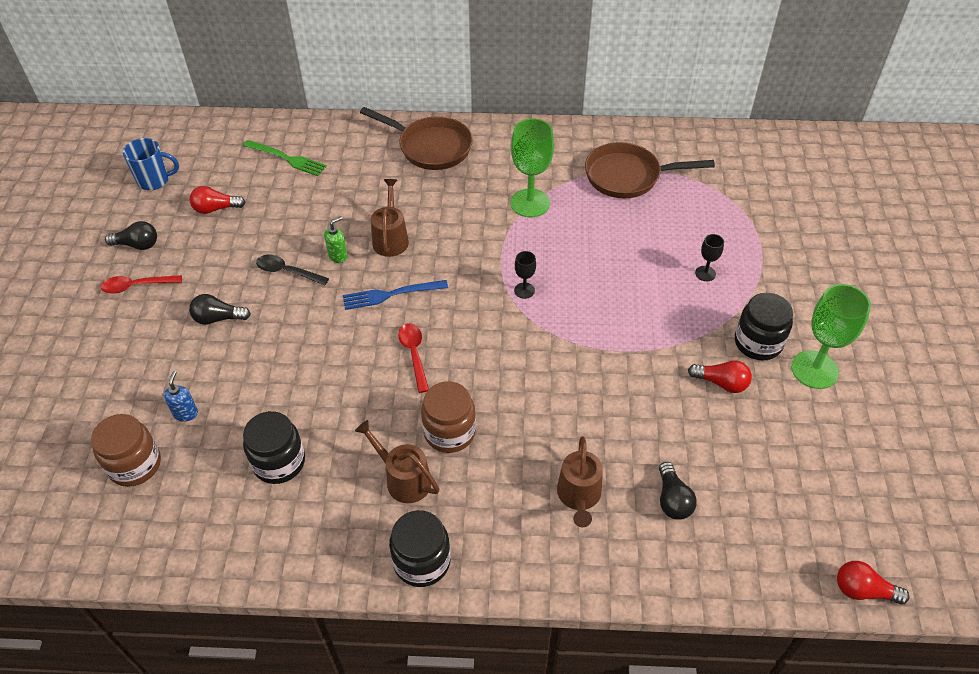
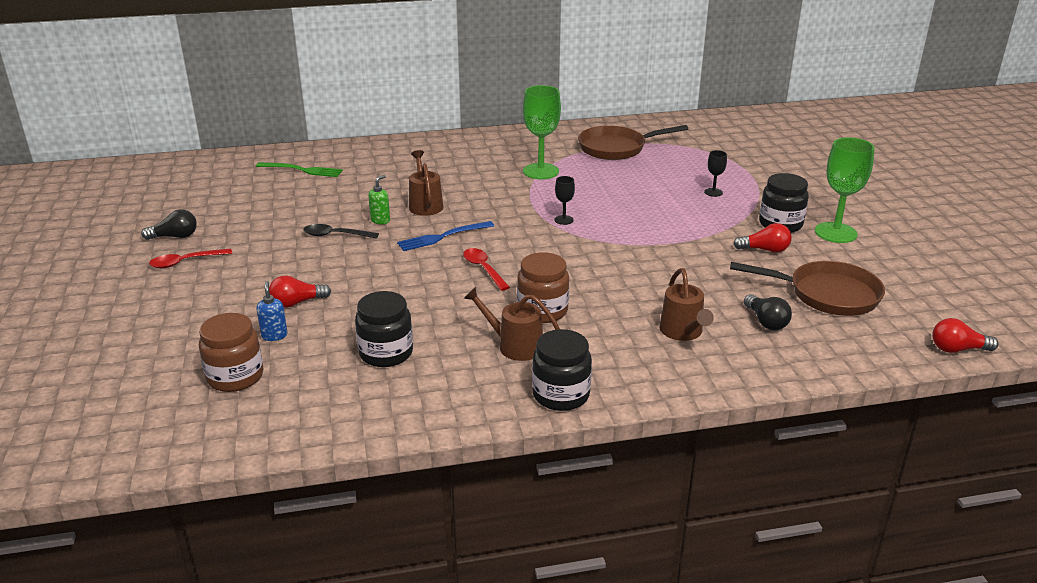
camera: 15 degrees left, 20 degrees down
(154, 180) = (175, 196): blue mug -> none
(216, 209) = (246, 206): red light bulb -> red light bulb (297, 303)
(218, 318) = (280, 271): black light bulb -> none
(430, 147) = (434, 150): brown pan -> brown pan (827, 294)

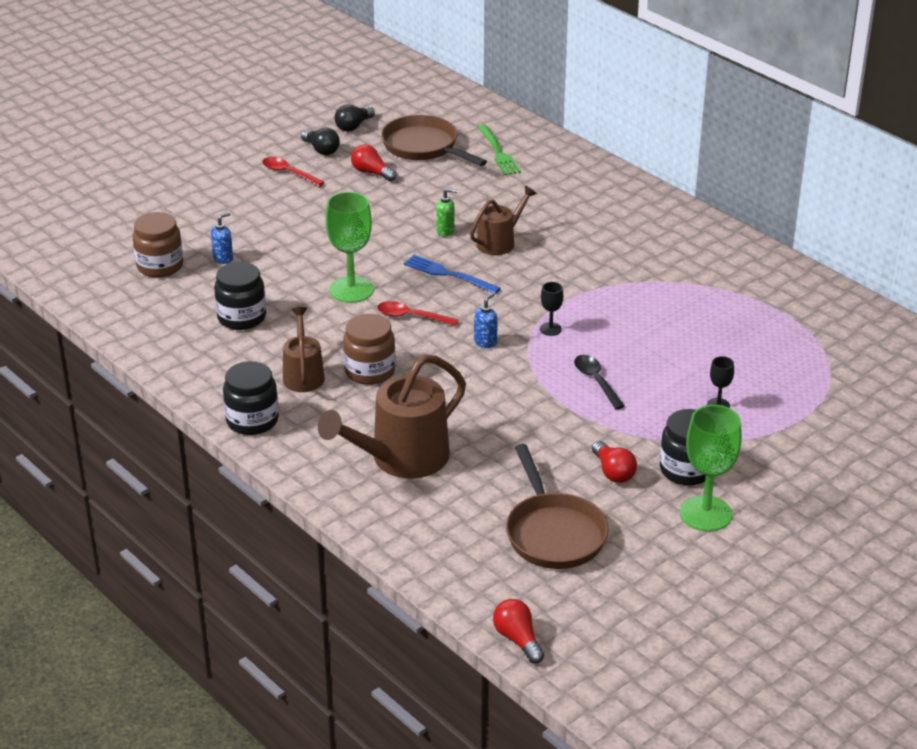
camera: 60 degrees right, 5 degrees up
(297, 303) = (276, 248): red light bulb -> red light bulb (371, 173)
(336, 235) = (397, 220): black spoon -> black spoon (596, 381)
(484, 269) = (411, 317): red spoon -> red spoon turned 105 degrees counterclockwise
(541, 171) = (645, 281): green goblet -> green goblet (351, 290)
(554, 249) = (485, 342): none -> blue soap dispenser
(616, 148) = (761, 310): brown pan -> brown pan (424, 147)
(683, 332) = (402, 458): brown watering can -> brown watering can, size x1.73
(766, 322) = (463, 504): black light bulb -> black light bulb (353, 126)

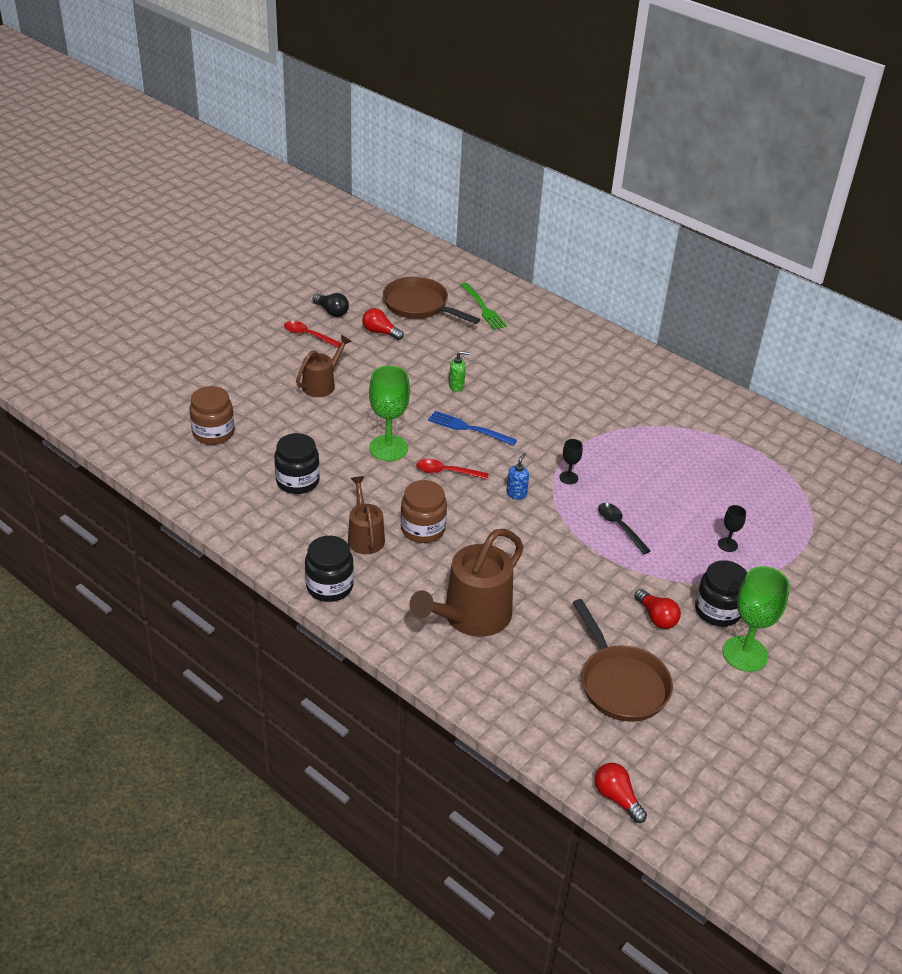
camera: 10 degrees left, 5 degrees up
(223, 259) = (269, 423): blue soap dispenser -> none
(353, 126) = (355, 288): black light bulb -> none
(499, 242) = (505, 395): brown watering can -> brown watering can (322, 384)

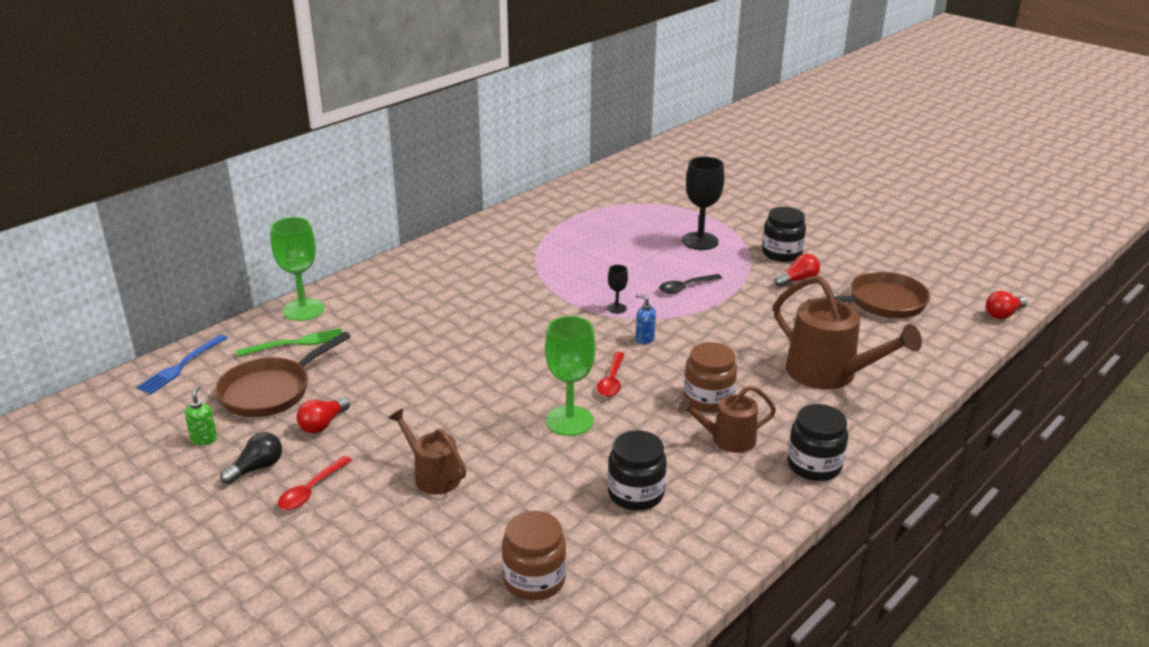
camera: 85 degrees left, 10 degrees down
(456, 386) = (454, 368): green soap dispenser -> green soap dispenser (204, 439)
(468, 428) = (534, 363): blue fork -> blue fork (181, 366)
(727, 544) = (700, 241): black goblet -> black goblet, size x2.08
(745, 654) = (826, 248): green goblet -> green goblet (303, 310)

